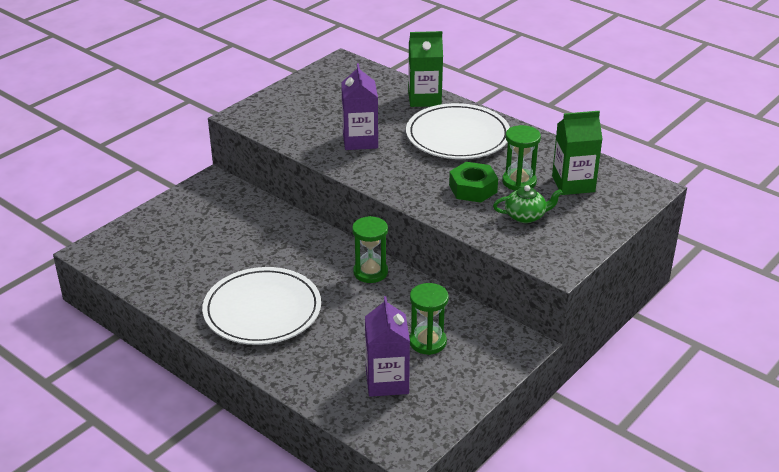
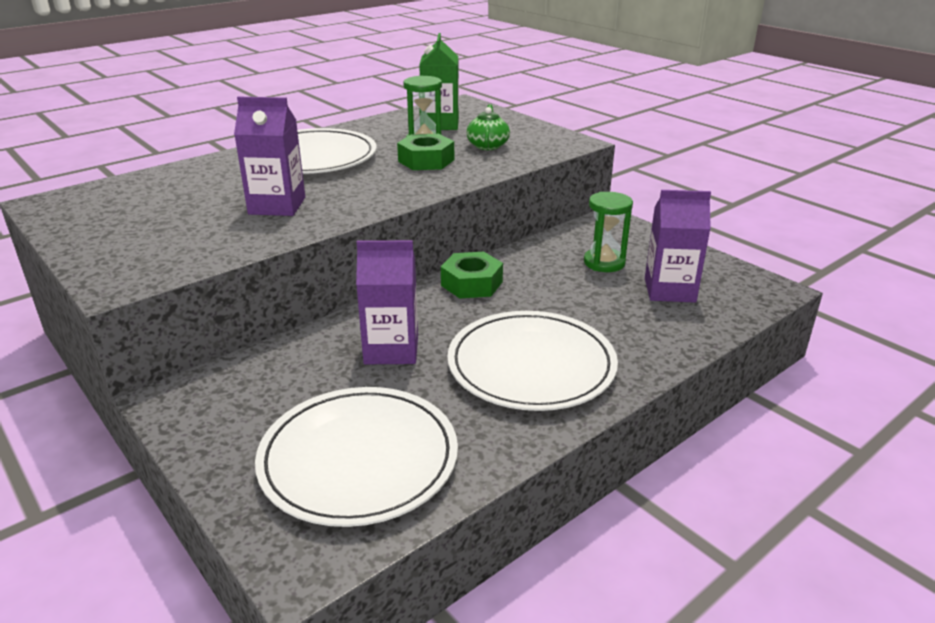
camera: 80 degrees left, 5 degrees down
(164, 254) = (358, 459): none -> white plate
(273, 248) = (391, 349): none -> purple carton
(370, 272) = (471, 283): green hourglass -> green nut
(424, 99) = (210, 165): green carton -> none

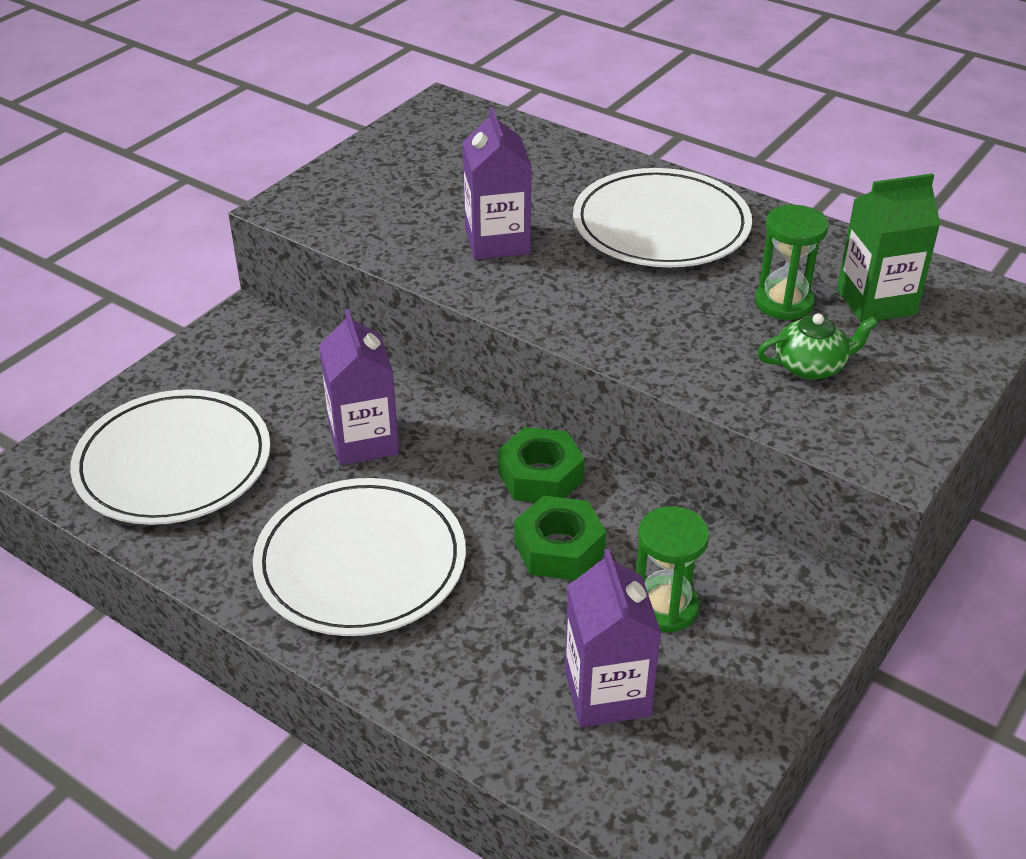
camera: 75 degrees right, 10 degrees up
(426, 160) = (708, 320): green nut -> green nut (559, 548)

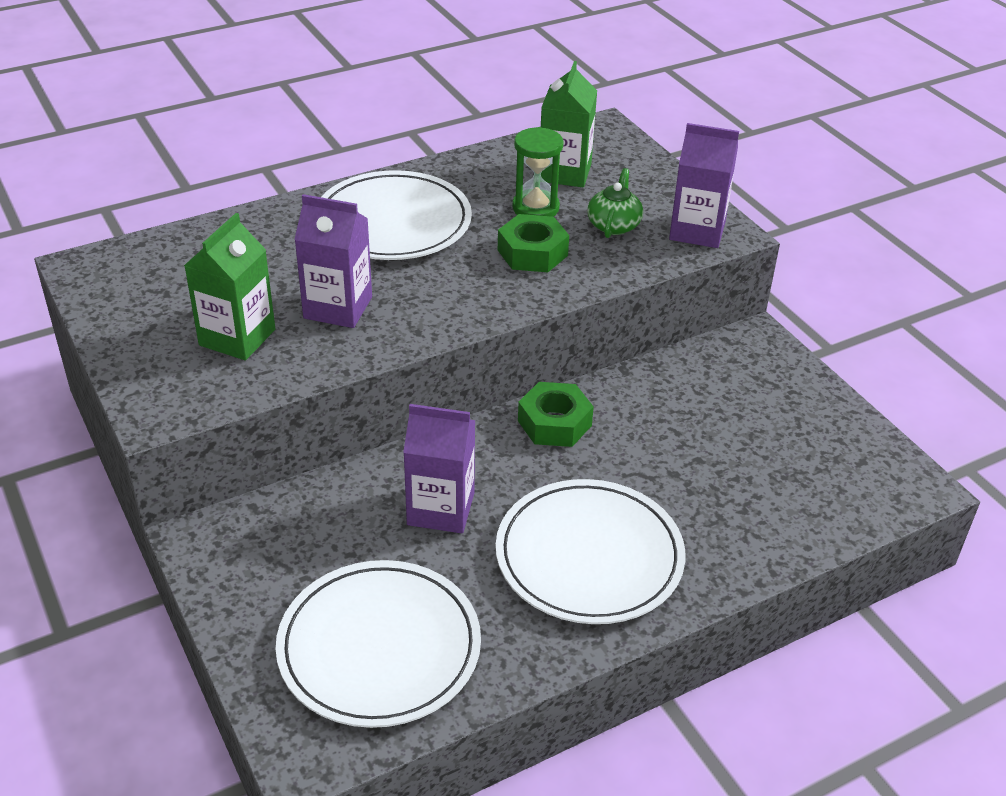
camera: 65 degrees left, 0 degrees up
(411, 206) = (237, 337): none -> green carton
(559, 548) = (638, 441): green nut -> green nut (532, 253)
(607, 693) = (789, 469): purple carton -> purple carton (697, 231)
(665, 607) = (725, 412): green hourglass -> none

